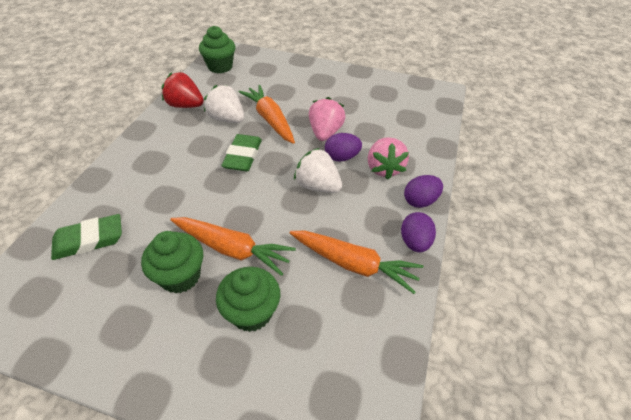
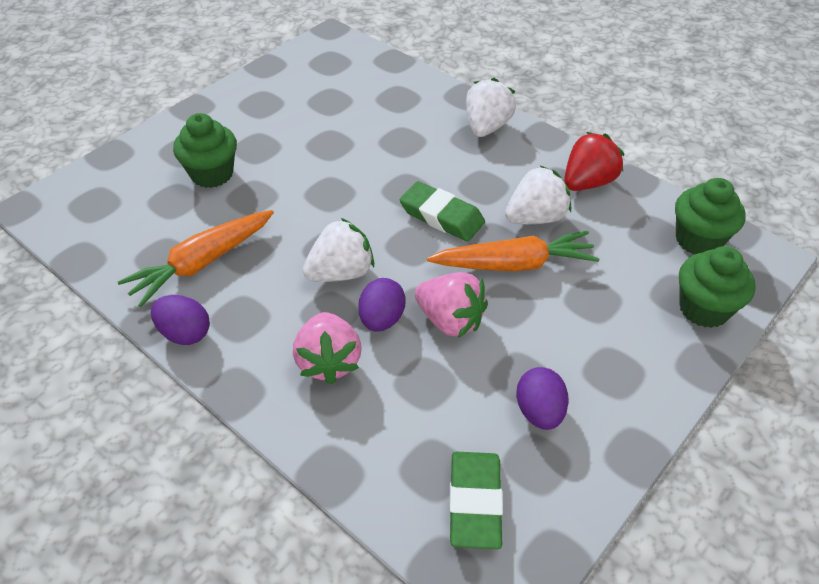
camera: 115 degrees right, 0 degrees up
(89, 240) = (374, 90): green eraser -> green eraser (474, 502)
(135, 158) = (486, 127): none -> white strawberry
(180, 276) = (287, 138): green cupcake -> green cupcake (704, 309)
(232, 249) = (294, 176): orange carrot -> none
(384, 168) = (329, 361): pink strawberry -> pink strawberry turned 120 degrees counterclockwise
(420, 201) = (241, 374): purple egg -> purple egg (539, 411)

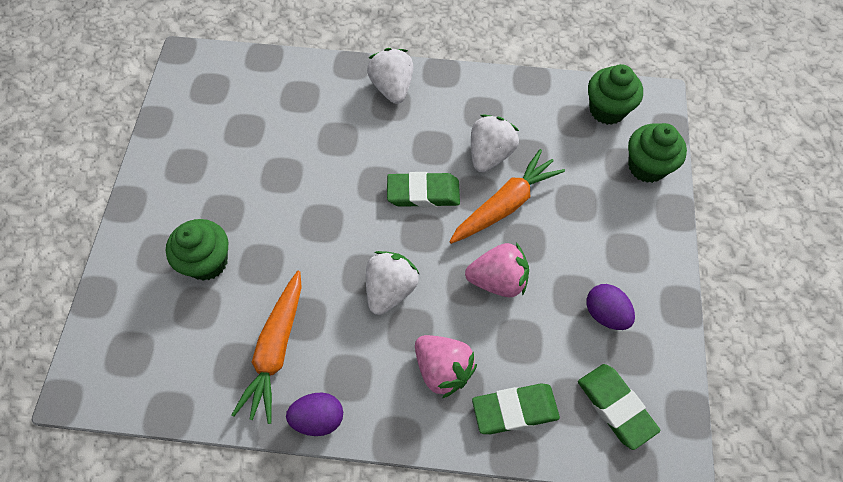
camera: 35 degrees left, 15 degrees up
(365, 437) = (515, 410): none -> green eraser
(382, 319) = (451, 310): purple egg -> none
(587, 182) = (502, 100): red strawberry -> none

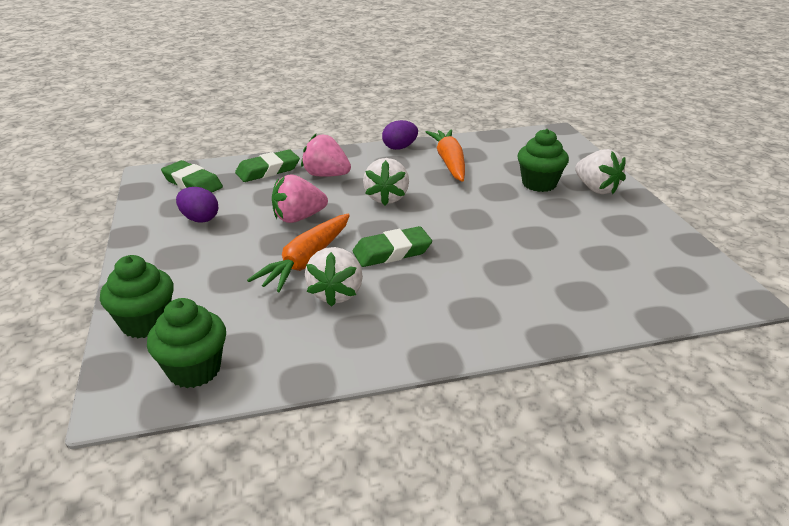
camera: 160 degrees right, 30 degrees down
(392, 87) = (484, 327): white strawberry -> white strawberry (596, 189)

